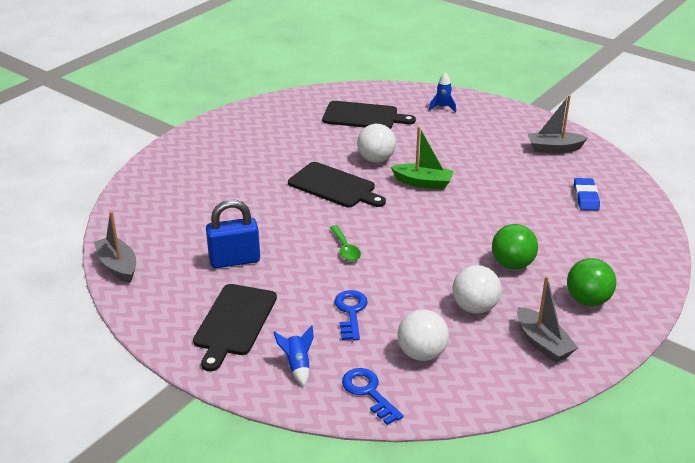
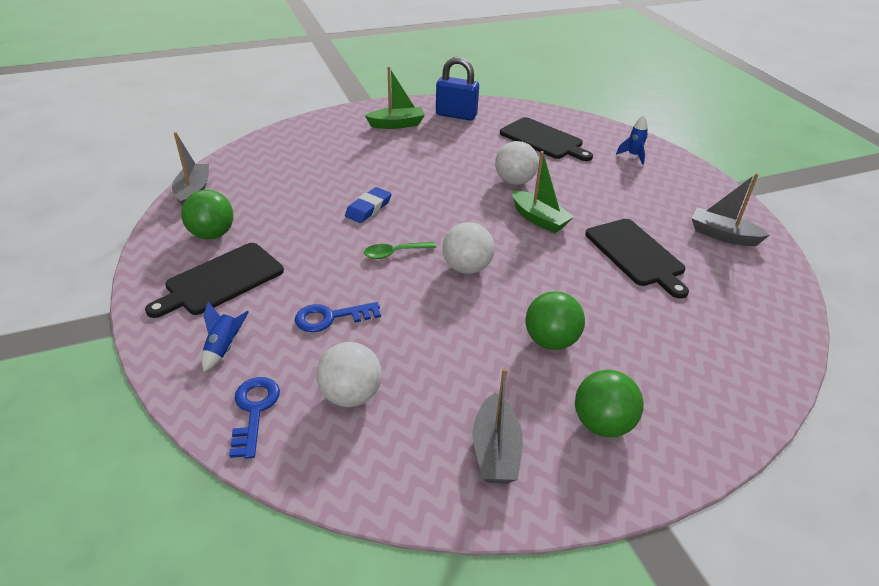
camera: 30 degrees right, 5 degrees up
(181, 292) = (212, 234): none -> green ball
(228, 143) = (396, 124): none -> green boat
(234, 260) = (287, 224): blue padlock -> blue padlock (456, 115)
(334, 186) = (448, 192): black cutting board -> black cutting board (636, 255)
(345, 249) = (394, 253): green spoon -> green spoon turned 60 degrees clockwise
(351, 312) = (331, 317): blue key -> blue key turned 135 degrees counterclockwise
(475, 307) = (460, 370): white ball -> white ball (467, 268)
(586, 197) = (714, 301): blue eraser -> blue eraser (368, 208)

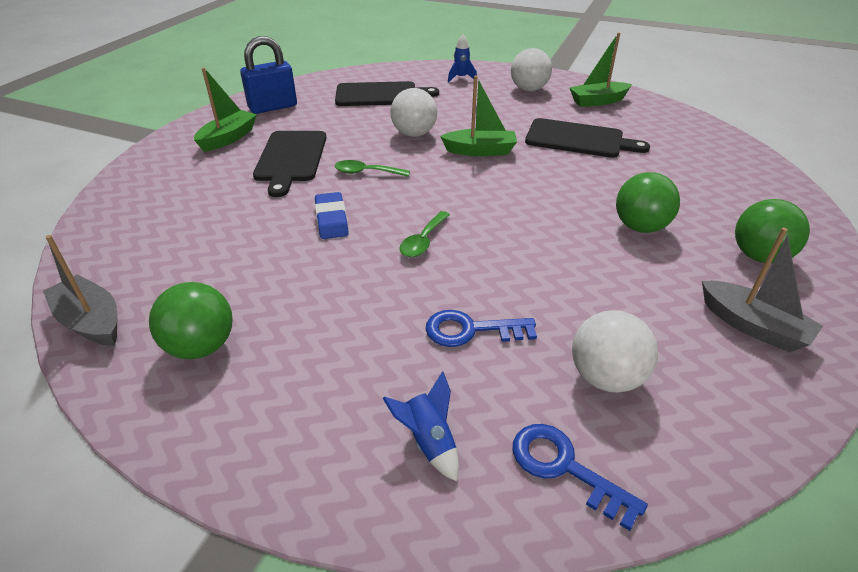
camera: 45 degrees left, 0 degrees up
(220, 280) = (299, 383): black cutting board -> black cutting board (290, 158)
(331, 317) = (471, 330): blue key -> blue key turned 60 degrees clockwise
(437, 191) = (366, 172): none -> green spoon
(467, 268) = (498, 215): white ball -> white ball (529, 90)
(722, 235) = (598, 101): grey boat -> green boat

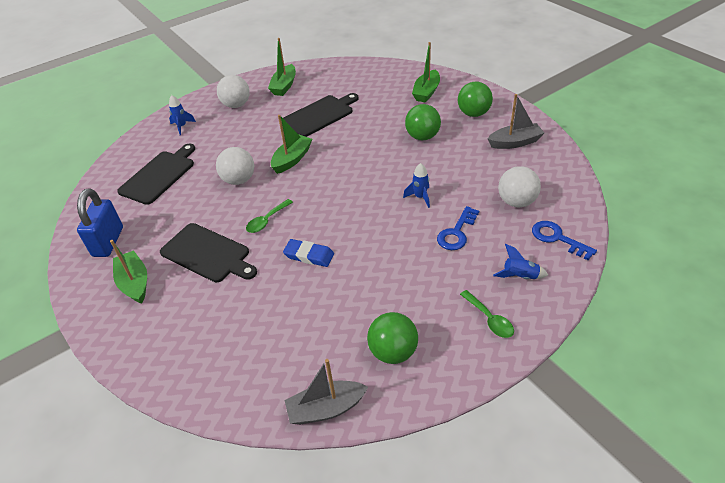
camera: 55 degrees left, 5 degrees up
(423, 241) = (367, 222): green spoon -> green spoon (489, 319)
(512, 268) = (420, 197): none -> blue rocket
(565, 468) = (557, 238): blue key -> blue key turned 60 degrees clockwise
(741, 197) = (426, 92): none -> green boat

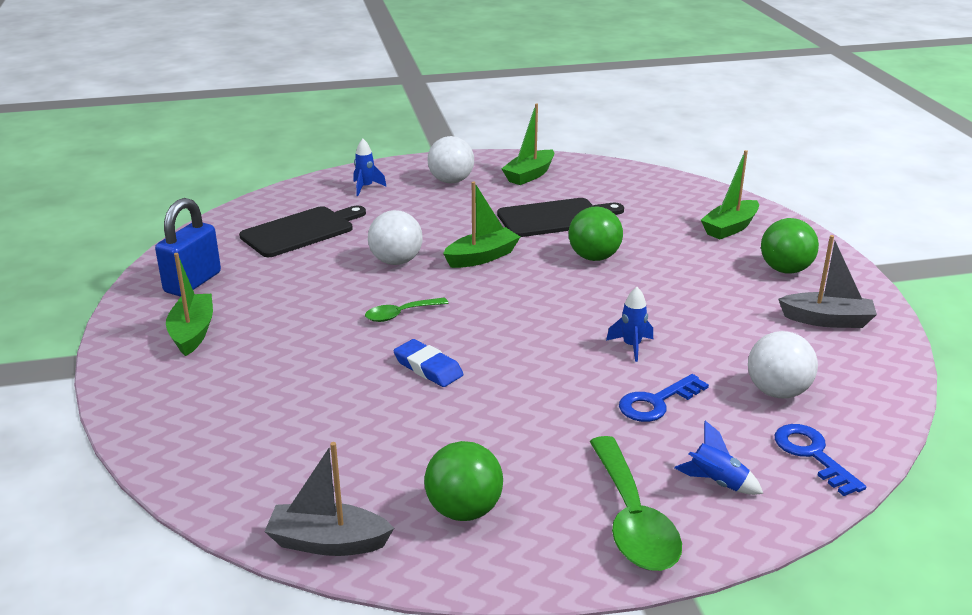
camera: 20 degrees right, 15 degrees down
(207, 254) = (300, 328): black cutting board -> none
(422, 137) = (686, 278): green ball -> green ball (594, 257)
(489, 319) = (632, 519): green spoon -> green spoon, size x1.81

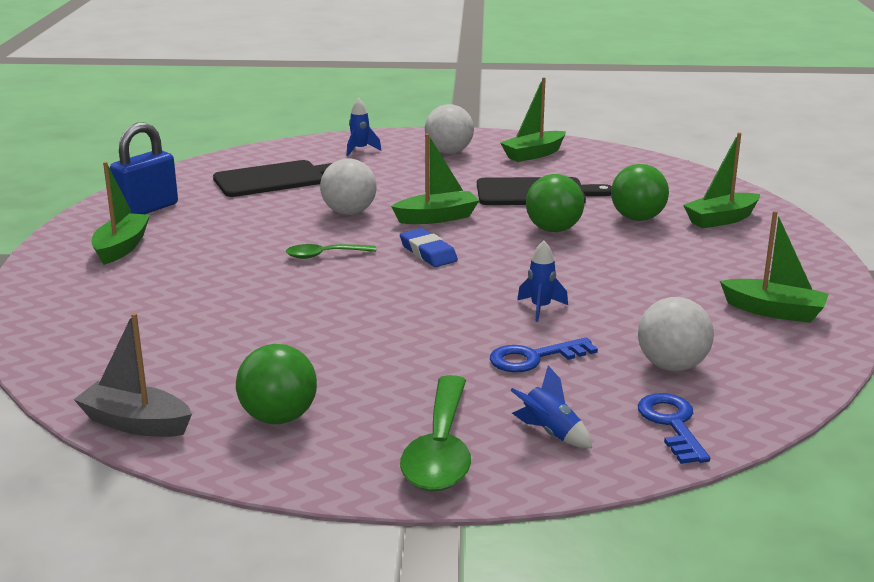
camera: 15 degrees right, 5 degrees down
(428, 368) = (322, 301): blue eraser -> blue eraser (428, 253)
(785, 270) = (758, 262): green ball -> green ball (637, 218)
(827, 320) = (774, 311): grey boat -> green boat

